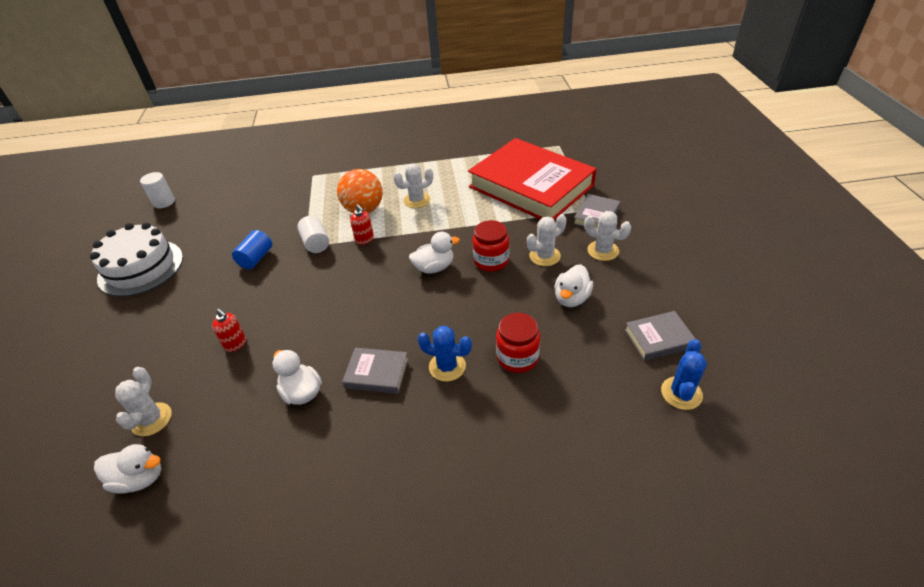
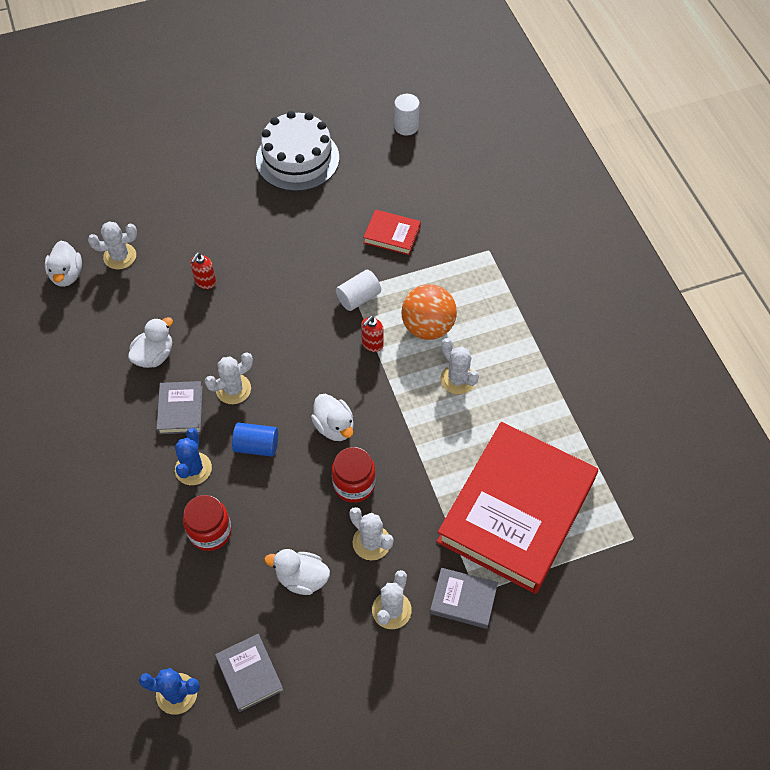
camera: 75 degrees right, 15 degrees up
(256, 258) = (325, 251): blue cylinder -> blue cylinder (256, 446)
(266, 219) = (392, 235): none -> red book
(370, 330) = (233, 389): none -> white cactus

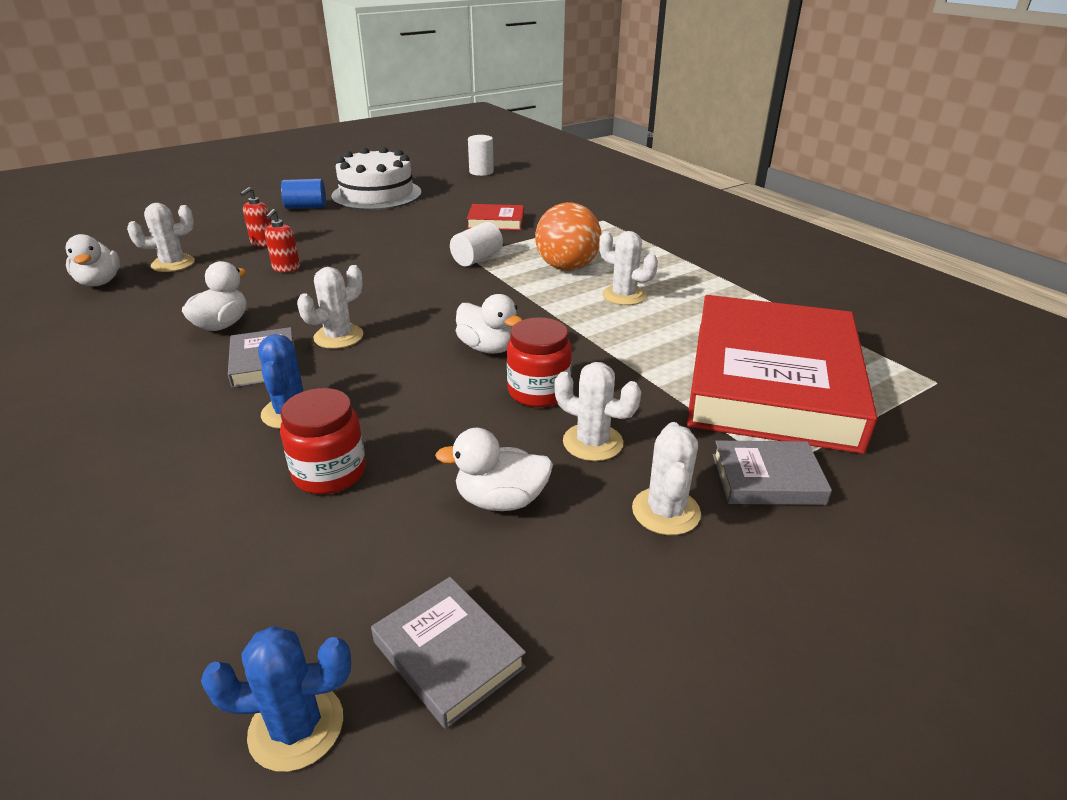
camera: 15 degrees left, 25 degrees down
(256, 446) = (384, 378): blue cylinder -> blue cylinder (306, 207)
(372, 344) = (508, 285): red soap dispenser -> red soap dispenser (263, 243)

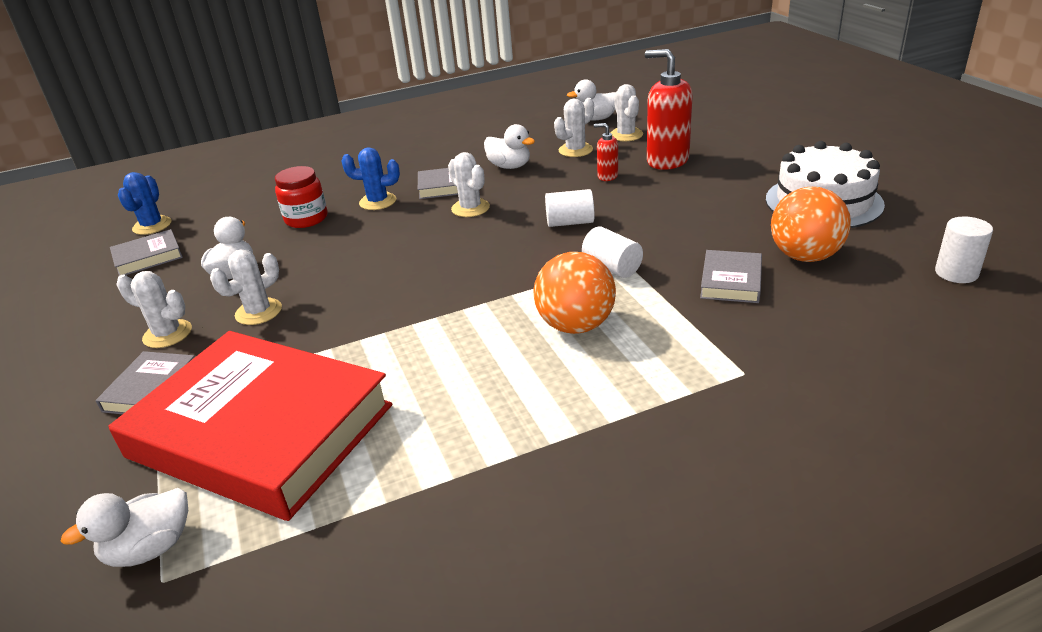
camera: 105 degrees right, 0 degrees up
(263, 243) = (667, 161): red soap dispenser -> red soap dispenser, size x2.02
(306, 207) = (770, 168): blue cylinder -> none
(390, 280) = (570, 222): none -> white cylinder
(460, 202) = (805, 256): none -> orange ball
(488, 348) = (418, 271): white duck -> white duck (150, 548)
(496, 222) = (731, 281): red book -> grey book
(538, 391) = (338, 292): red jar -> none
(624, 295) = (487, 359): white cactus -> white cactus (575, 150)

